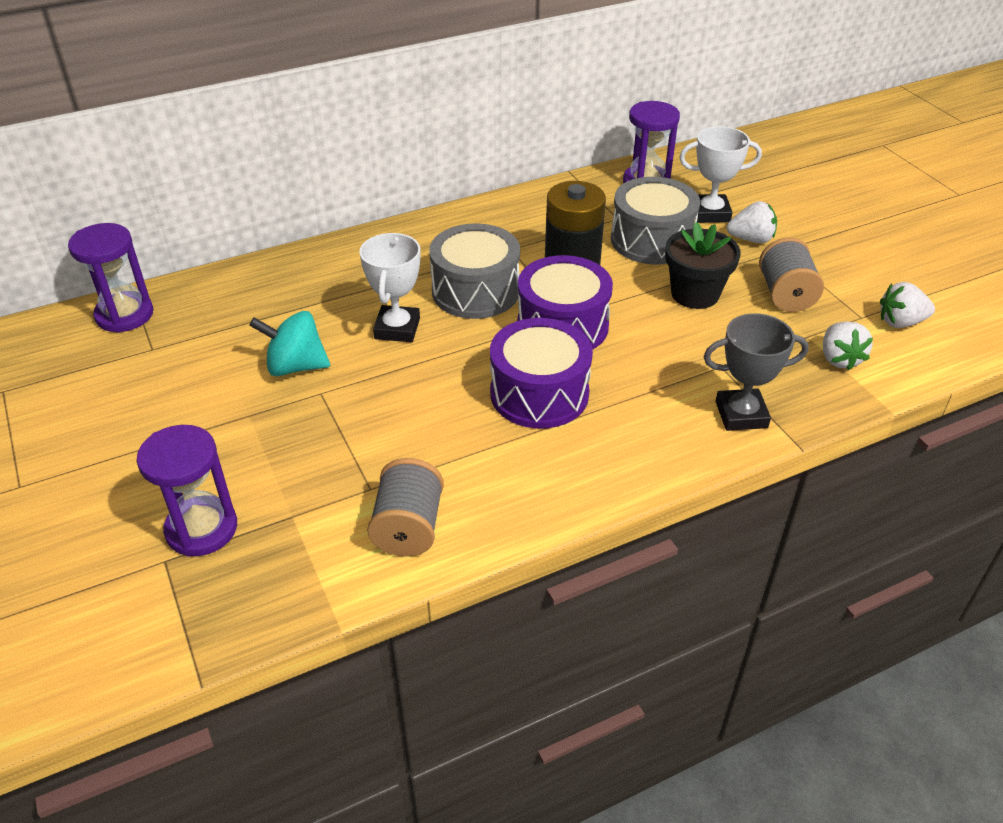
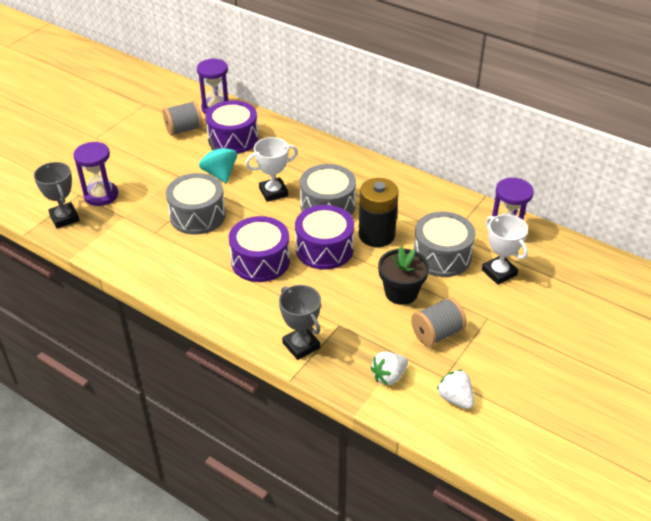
camera: 60 degrees right, 0 degrees up
(215, 603) = (64, 218): none -> grey trophy
(225, 324) = (233, 139): none -> purple drum
(376, 424) = (197, 215): none -> grey drum
(408, 527) = (138, 254): grey spool -> grey spool (184, 129)
(751, 239) = (486, 300): white strawberry -> none

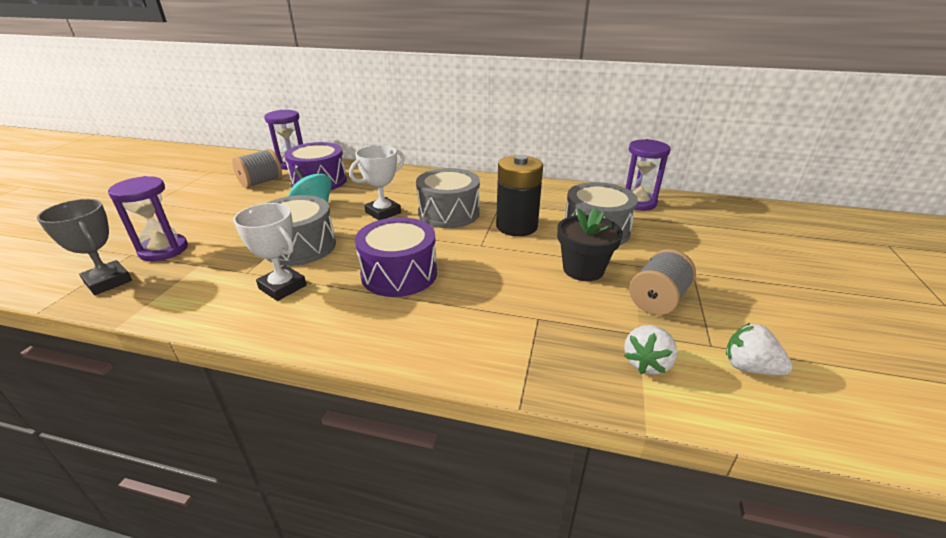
camera: 20 degrees left, 10 degrees down
(301, 345) = (506, 355): grey trophy -> none
(324, 249) = (469, 248): purple drum -> none
(499, 272) = (663, 232): white trophy -> white trophy (282, 287)

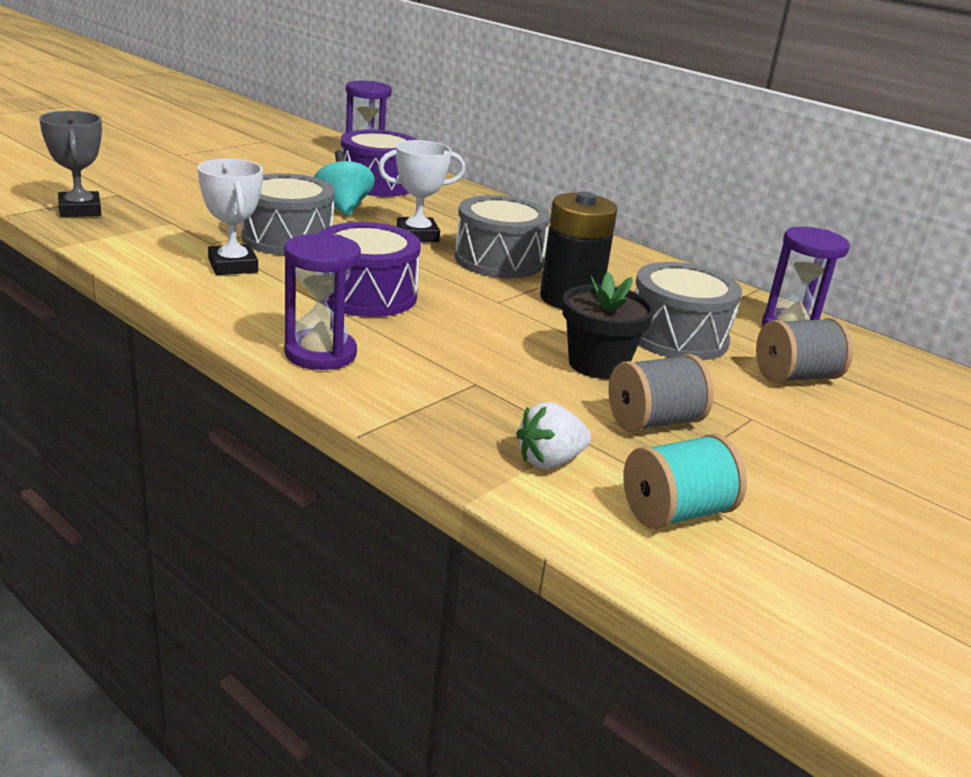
camera: 25 degrees right, 5 degrees down
(163, 250) = (151, 200): purple hourglass -> purple hourglass (320, 354)
(261, 182) = (310, 166): grey spool -> grey spool (796, 376)
(749, 367) = (676, 512): white strawberry -> turquoise spool

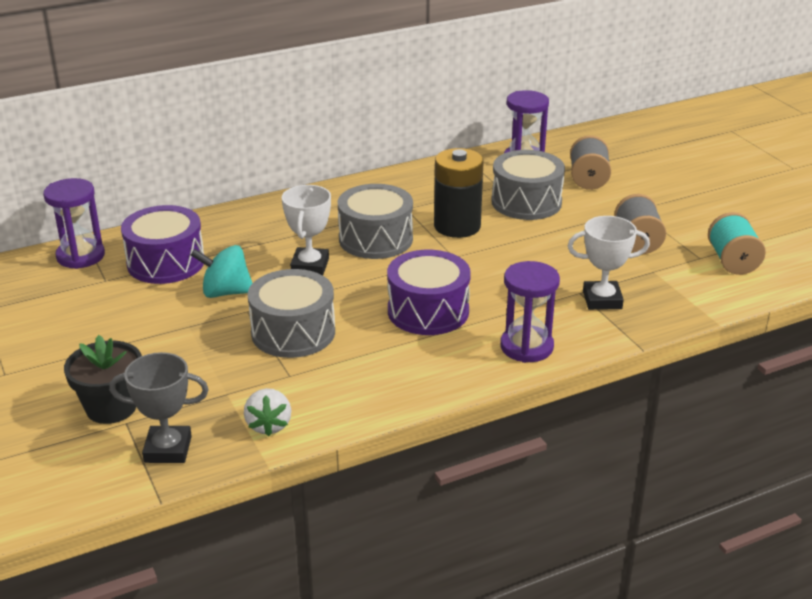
camera: 65 degrees left, 5 degrees up
(233, 266) = (349, 368): white trophy -> white trophy (602, 300)
(549, 461) = (678, 287): white strawberry -> white strawberry (269, 425)
(598, 364) = (561, 241): black flower pot -> black flower pot (111, 407)

